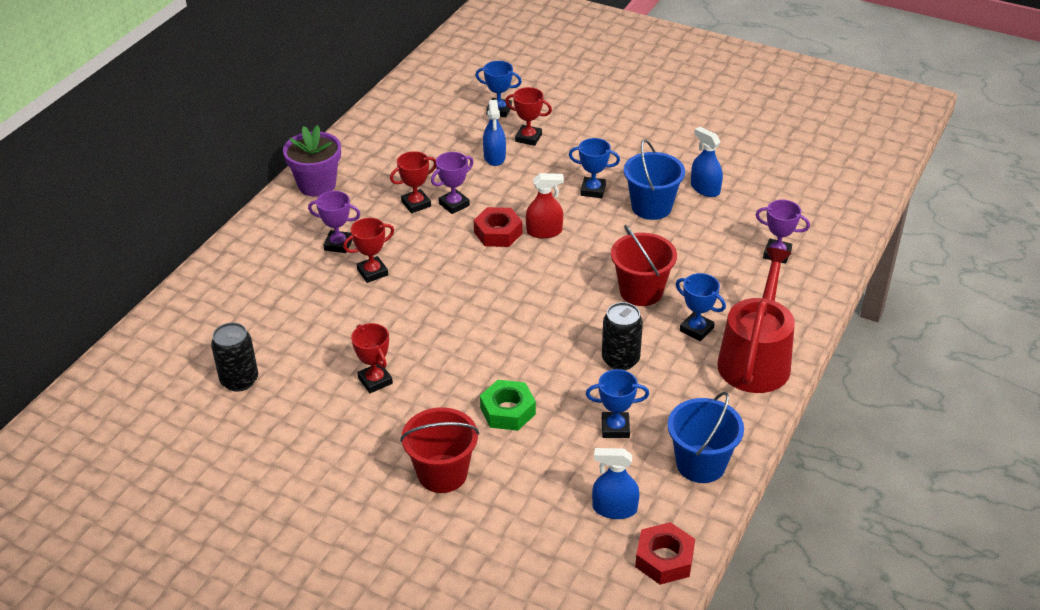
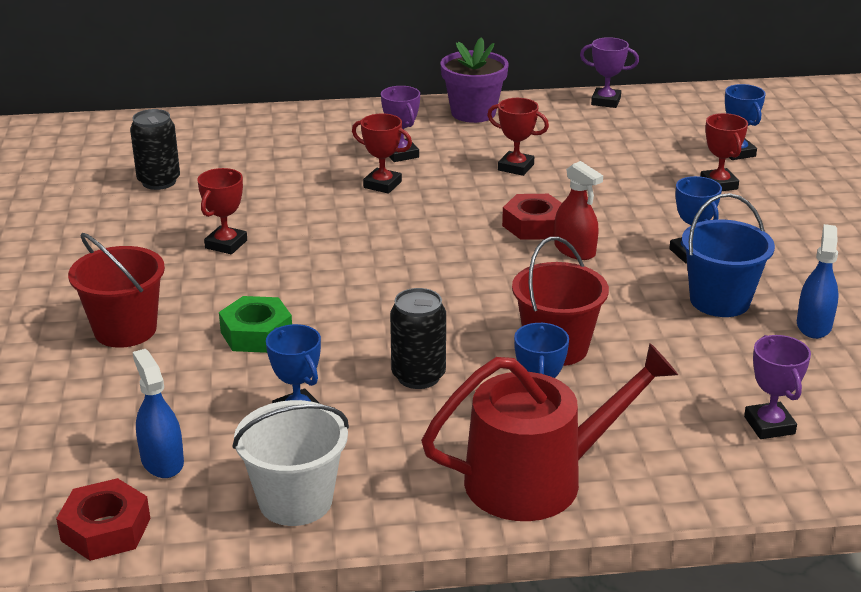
camera: 55 degrees right, 10 degrees down
(454, 204) = (544, 186): purple trophy -> purple trophy (606, 101)
(494, 157) = (655, 178): blue spray bottle -> none
(701, 464) = (295, 501): blue bucket -> white bucket

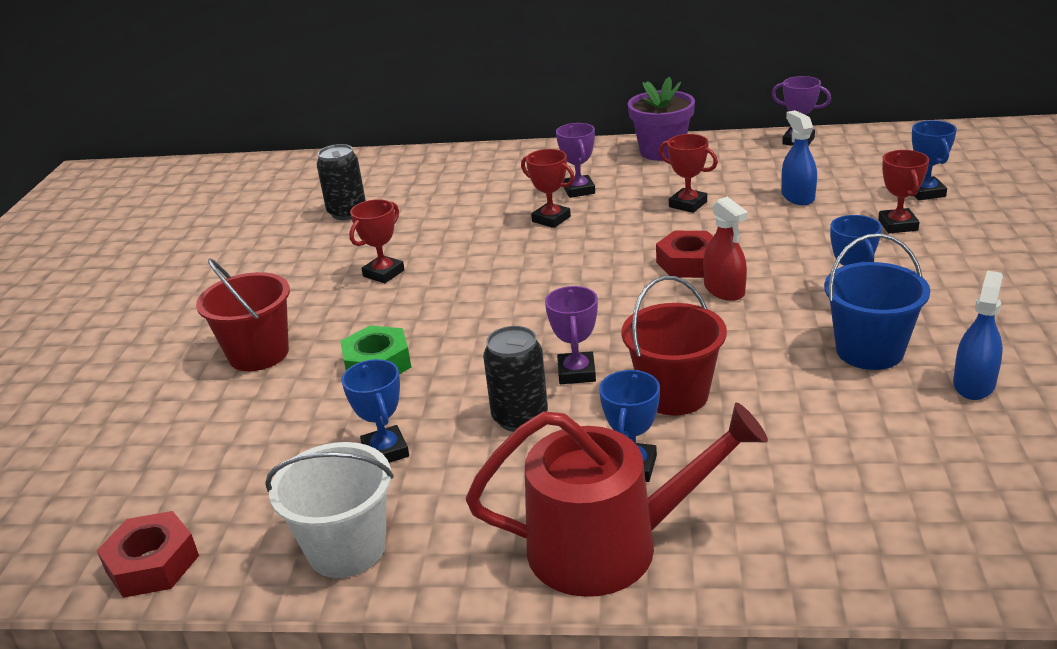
camera: 15 degrees right, 0 degrees up
(162, 461) = (236, 493): blue spray bottle -> blue spray bottle (797, 197)
(769, 425) = (894, 501): purple trophy -> purple trophy (576, 373)

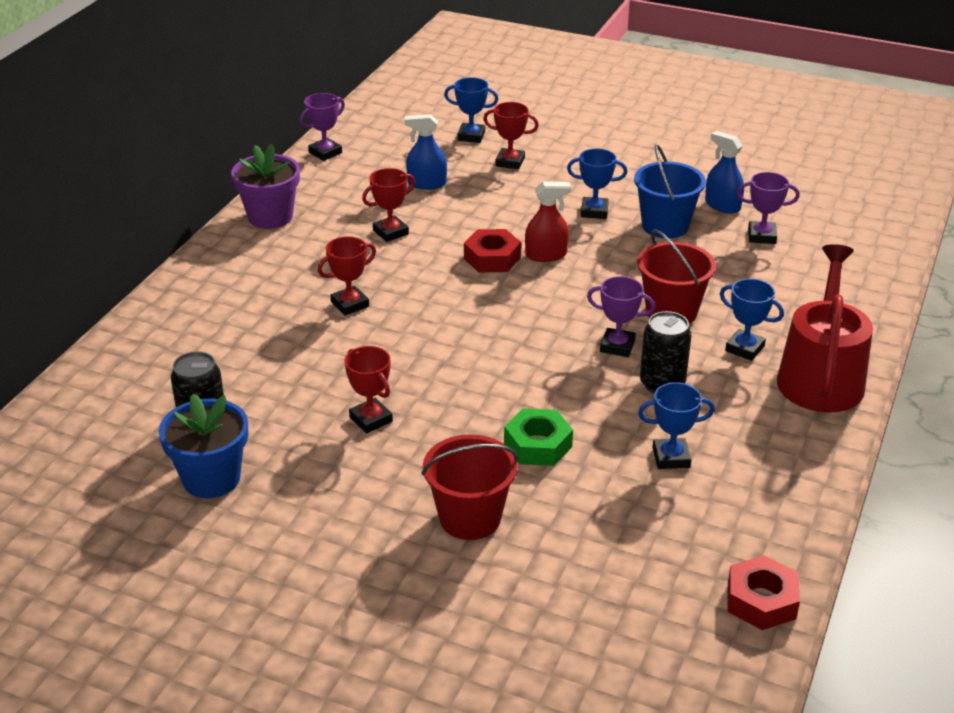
camera: 75 degrees left, 5 degrees up
(284, 233) = (211, 478): none -> blue flower pot
(347, 549) = (782, 492): white bucket -> none
(579, 190) = (305, 277): purple trophy -> purple trophy (761, 236)

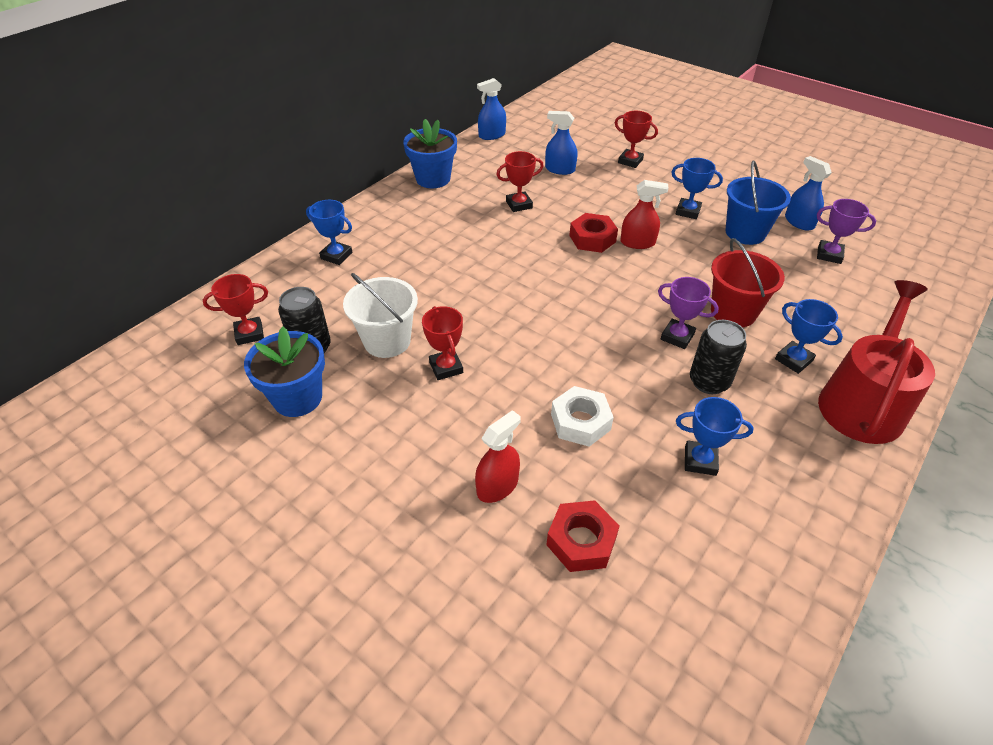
camera: 15 degrees right, 10 degrees up
(270, 217) = (433, 179): purple flower pot -> blue flower pot
(291, 404) = (387, 341): none -> white bucket
(325, 153) = (492, 135): purple trophy -> blue spray bottle
(350, 304) = (466, 260): red trophy -> red trophy (249, 334)
(470, 518) = (497, 486): red bucket -> red spray bottle
(471, 136) = (606, 137): blue trophy -> blue trophy (336, 256)
(537, 445) = (580, 422): green nut -> white nut
(761, 601) = (757, 653): red nut -> red nut (581, 541)

